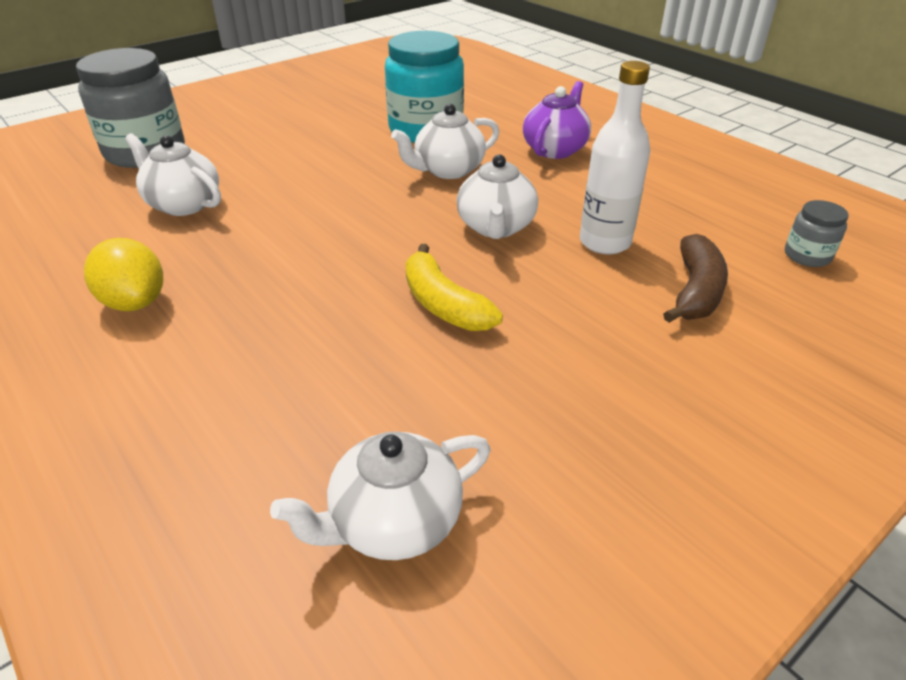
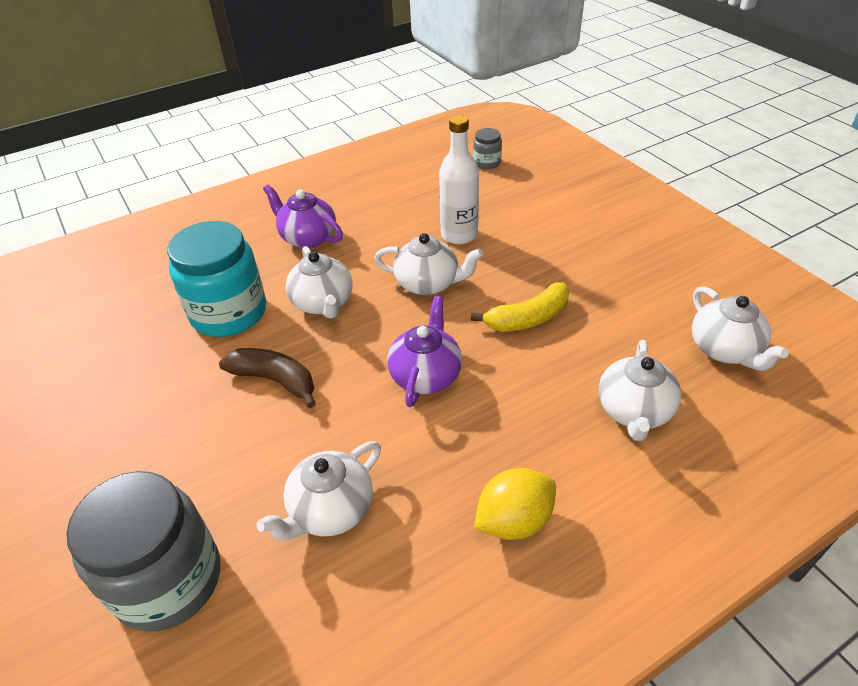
camera: 80 degrees left, 5 degrees up
(268, 399) = (634, 411): none -> white teapot
(341, 237) = (426, 375): none -> purple teapot
(695, 292) = (520, 209): brown banana -> brown banana (275, 380)

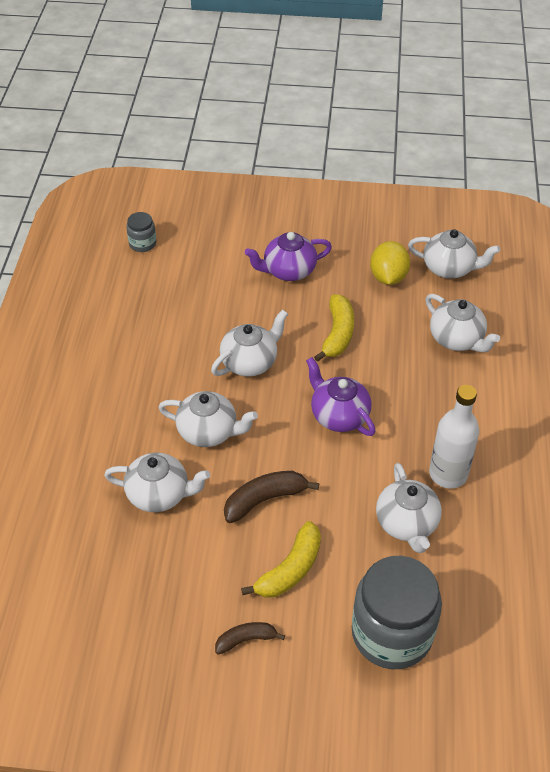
camera: 55 degrees left, 5 degrees up
(97, 458) = (246, 640): none -> brown banana
(202, 445) = (290, 569): none -> yellow banana
(229, 313) = (159, 494): turquoise jar -> white teapot
(308, 237) = (115, 401): purple teapot -> purple teapot (288, 271)
(459, 235) = (214, 313): white bottle -> white bottle (448, 474)
(514, 520) = (485, 441): yellow lemon -> yellow lemon (388, 277)

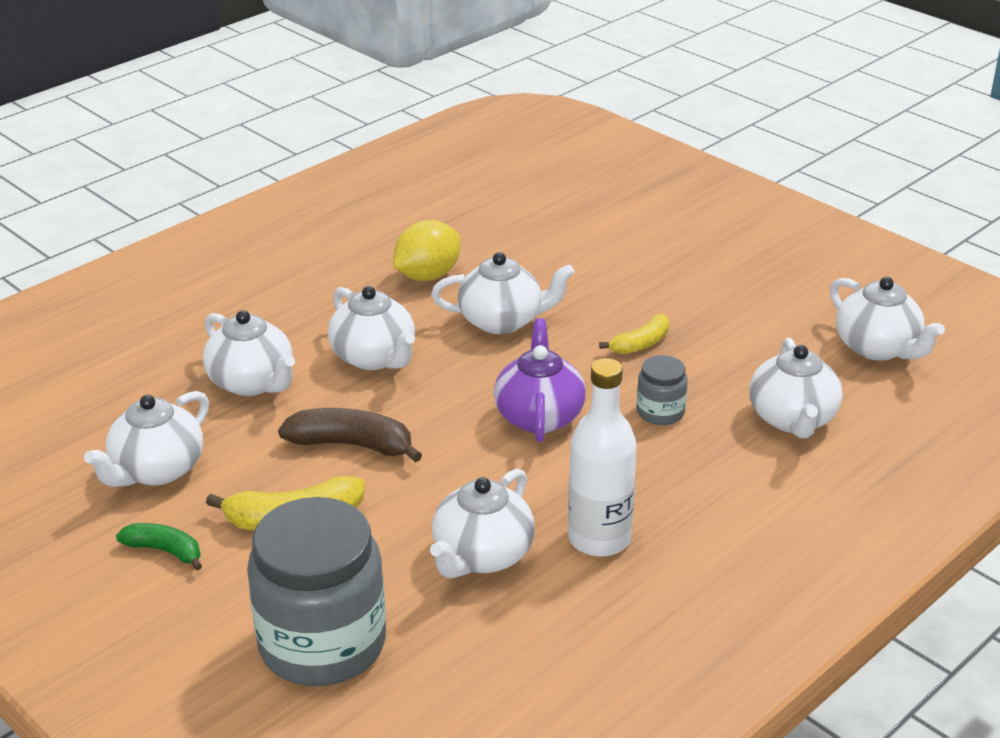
camera: 40 degrees right, 15 degrees down
(142, 243) = (523, 173): grey jar -> grey jar (660, 412)
(177, 591) = (157, 470): none -> white teapot
(246, 640) = (165, 551): brown banana -> green banana
(288, 271) = (659, 263): purple teapot -> none
(337, 334) = (640, 344): yellow banana -> yellow banana, size x0.63
(388, 277) = (780, 321): yellow lemon -> yellow lemon (427, 275)

